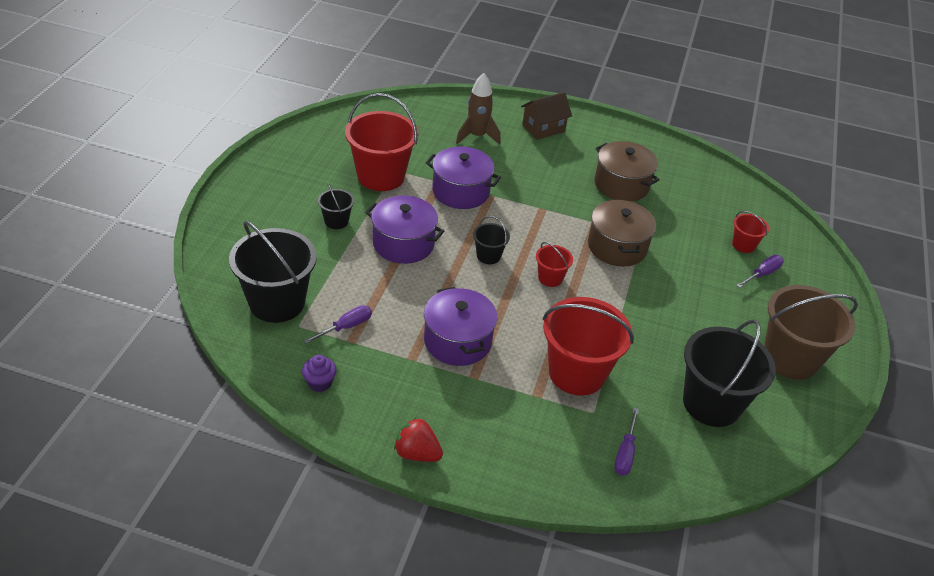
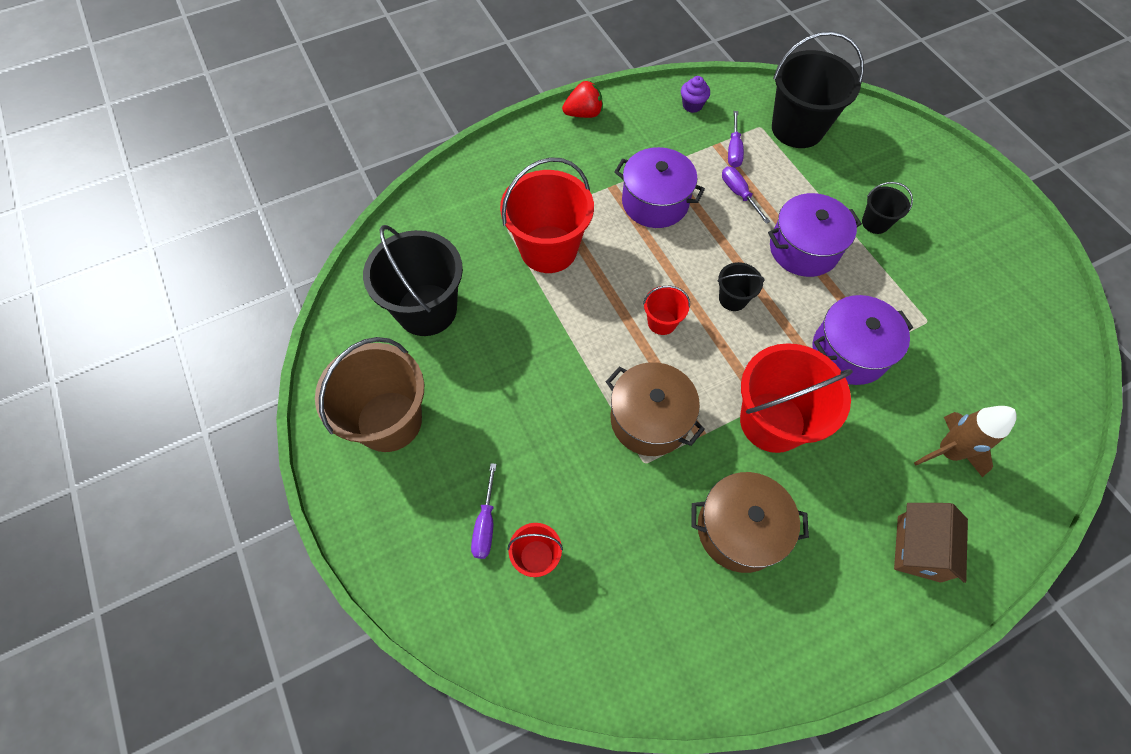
camera: 140 degrees right, 20 degrees up
(381, 176) = (926, 302): red bucket -> red bucket (772, 422)
(625, 453) = (458, 216): purple screwdriver -> purple screwdriver (739, 194)

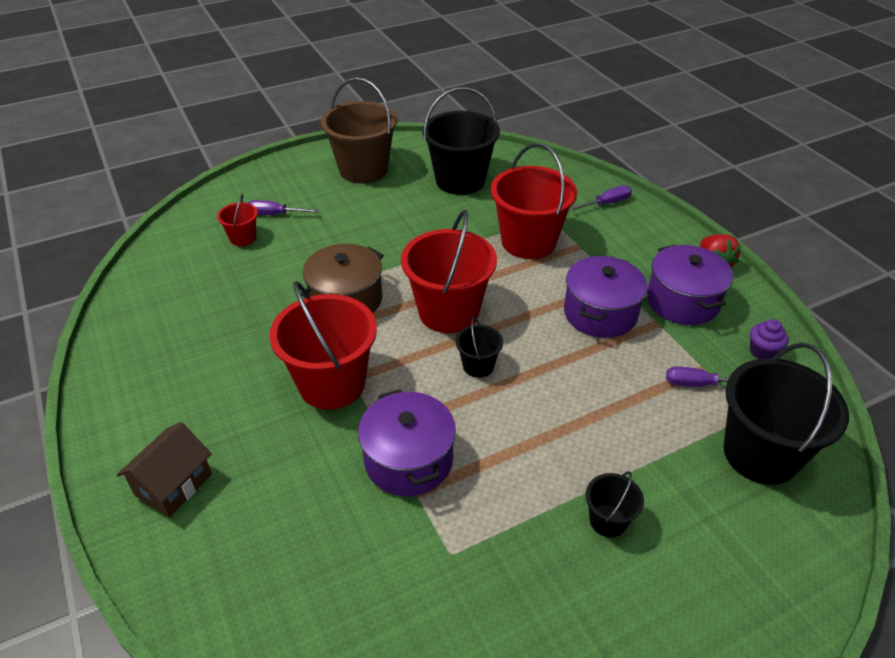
camera: 90 degrees right, 20 degrees down
(662, 322) = (448, 312): red bucket -> red bucket, size x2.10
(739, 194) = (628, 383): purple screwdriver -> purple screwdriver (607, 203)
(739, 529) = (231, 350): brown pot -> none
(803, 249) = (553, 436): purple pot -> purple pot (682, 301)
(918, 548) = (173, 485): brown house -> brown house turned 75 degrees counterclockwise
(947, 452) = (271, 536): brown rocket -> none

